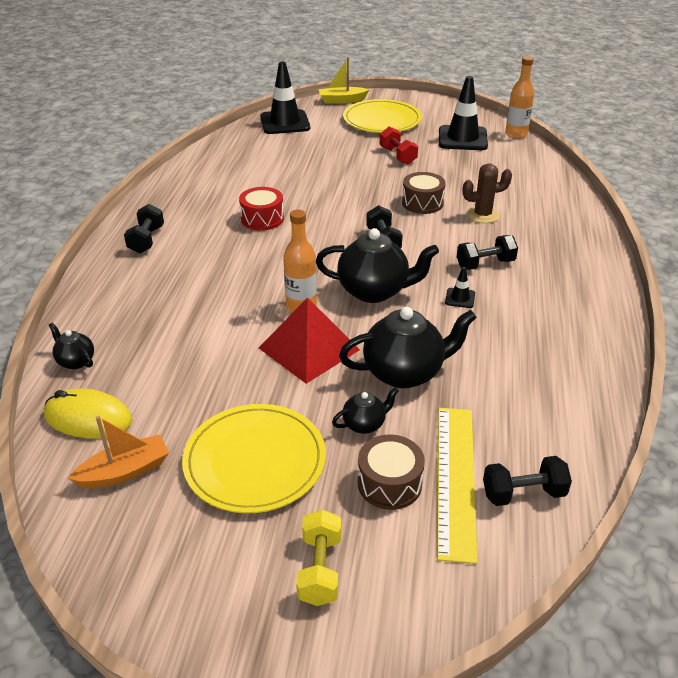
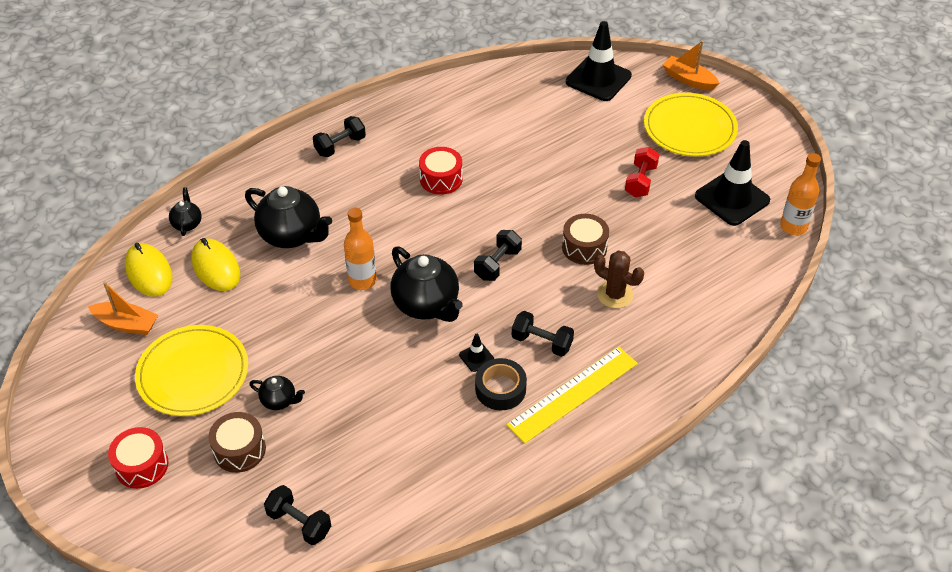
camera: 45 degrees right, 10 degrees up
(155, 374) = (216, 267): none -> yellow mouse
(309, 349) = (322, 319): red pyramid -> none
(320, 569) = (142, 465): yellow dumbbell -> red drum
(342, 100) = (688, 79): yellow boat -> orange boat
(404, 373) = (353, 385): black teapot -> black teapot (291, 235)
(455, 479) = (277, 480): yellow ruler -> yellow ruler (573, 393)
(506, 305) = (500, 389): none -> black tape

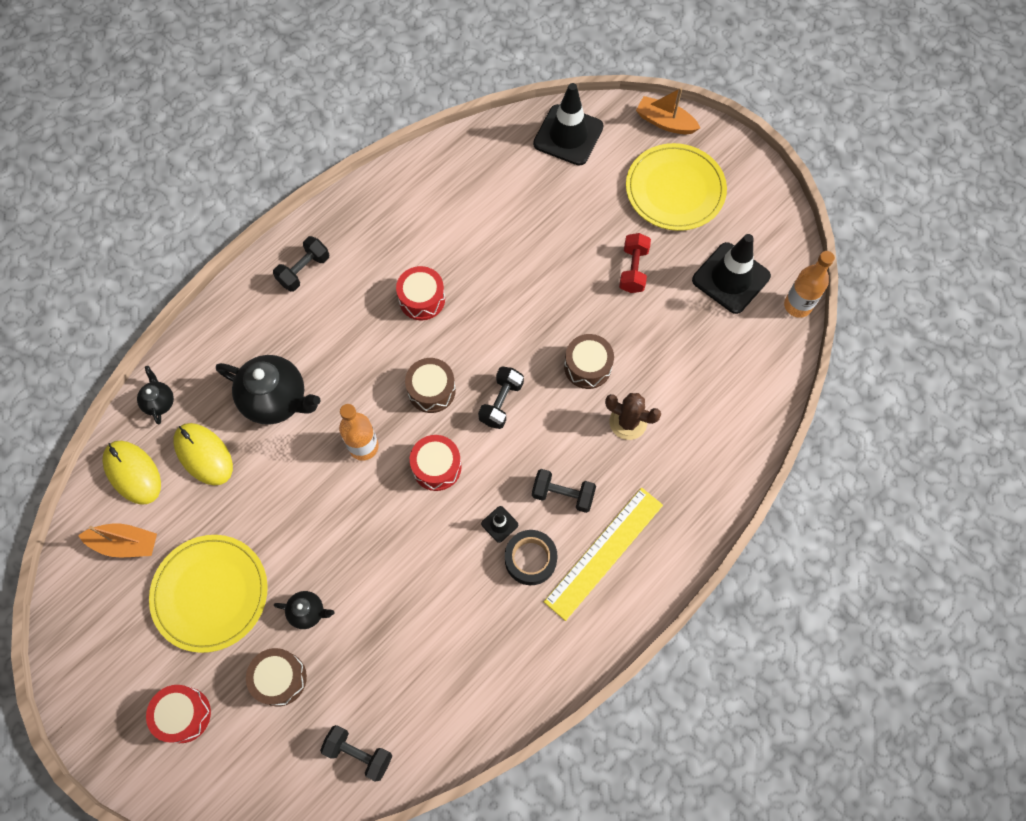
camera: 10 degrees left, 20 degrees up
(426, 305) = (436, 467): black teapot -> red drum
(435, 247) = (431, 390): none -> brown drum

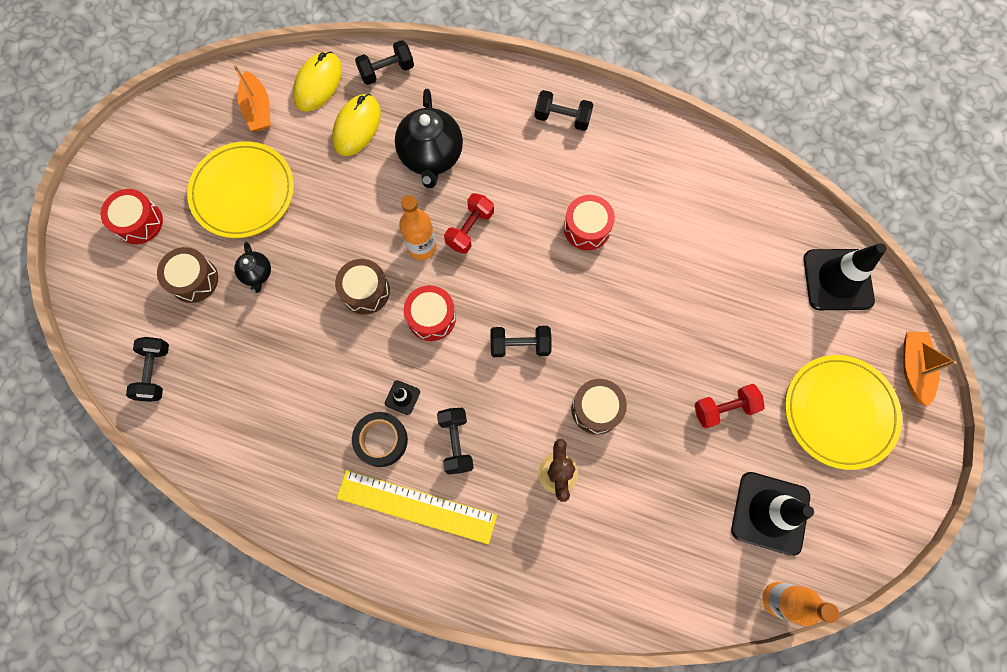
camera: 65 degrees right, 5 degrees up
(159, 402) = (387, 71): black teapot -> black dumbbell
(369, 397) = (470, 229): none -> red dumbbell
(431, 390) = (502, 278): brown drum -> brown drum (365, 291)

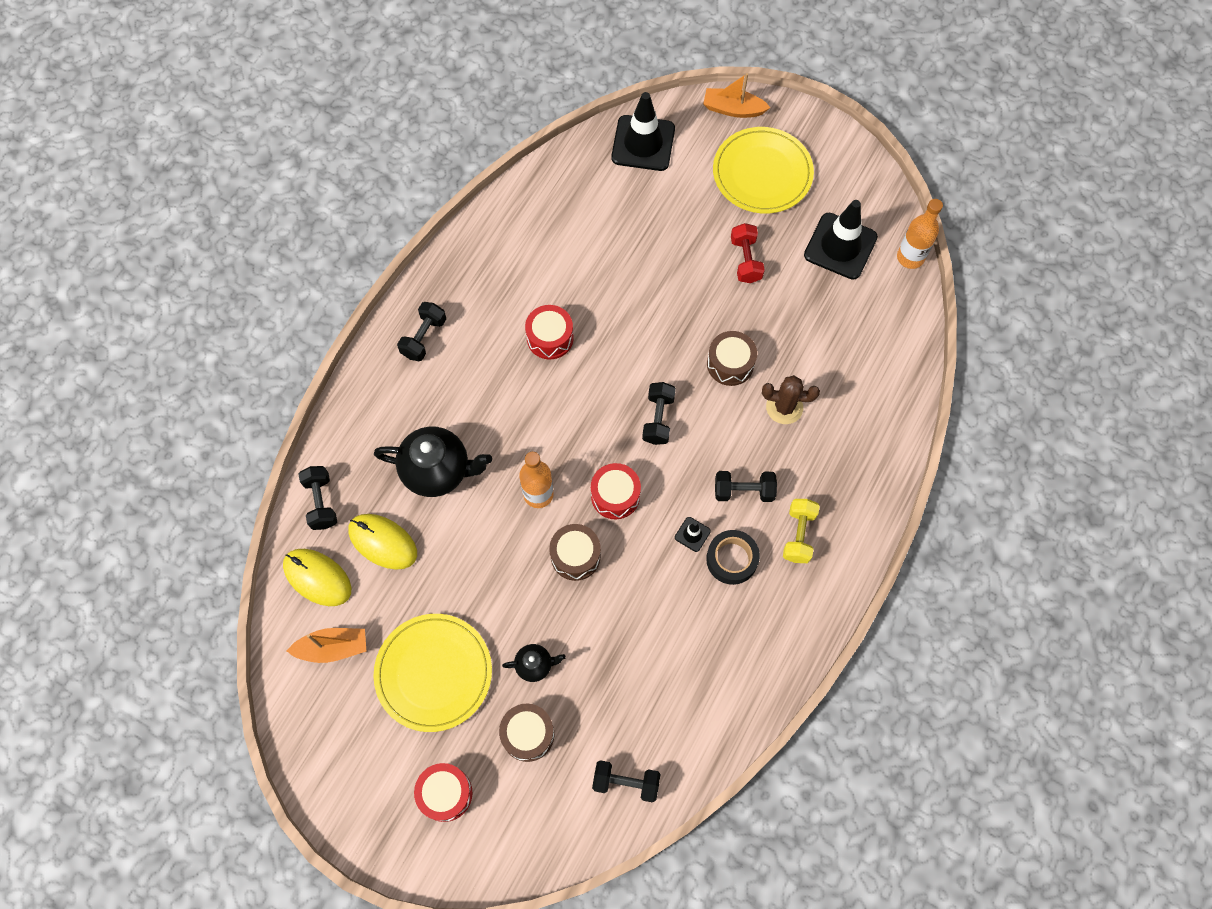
camera: 80 degrees left, 5 degrees down
(416, 506) = (798, 535): yellow ruler -> yellow dumbbell
(470, 229) = (528, 445): red dumbbell -> none

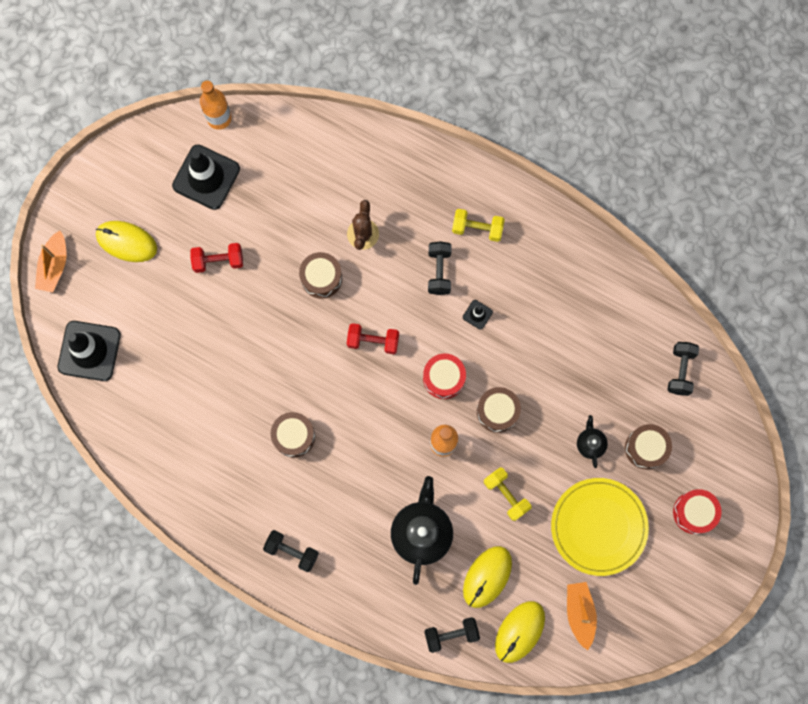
camera: 90 degrees left, 10 degrees up
(476, 565) = (506, 495): none -> yellow dumbbell
(550, 338) = (294, 436): red drum -> brown drum
(658, 419) = (373, 341): black dumbbell -> red dumbbell
(731, 559) = (498, 283): black tape -> none
(762, 173) = (126, 242): yellow plate -> yellow mouse

